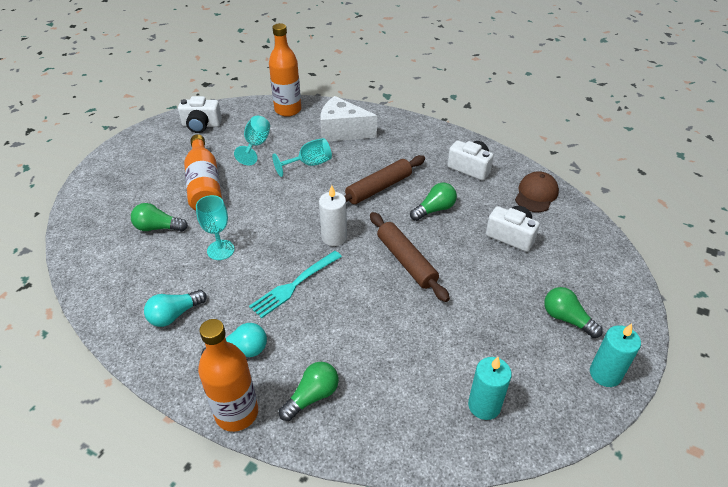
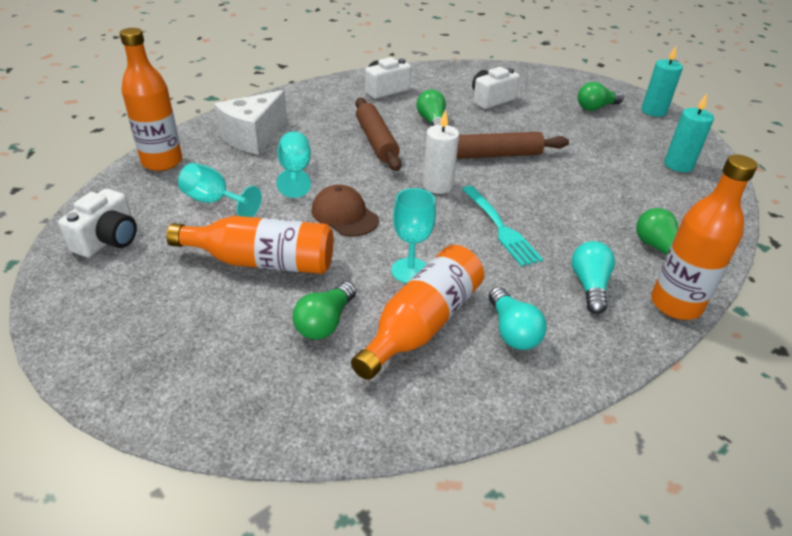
camera: 70 degrees left, 5 degrees down
(168, 269) = (422, 324): none -> orange bottle
(536, 194) = (445, 75): brown cap -> brown cap (344, 215)

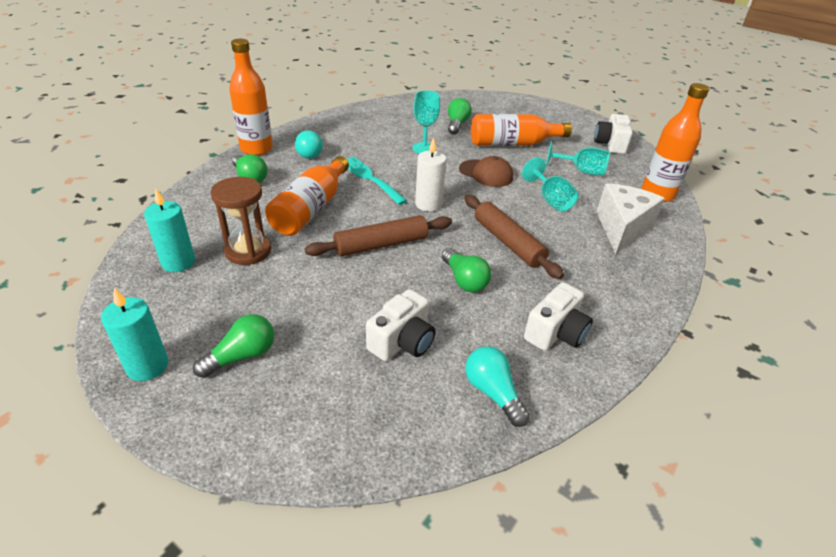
camera: 165 degrees right, 0 degrees up
(422, 324) = (407, 128): orange bottle -> orange bottle (311, 209)
(512, 331) = (358, 130): turquoise light bulb -> turquoise light bulb (493, 392)
(620, 166) = (248, 251): none -> brown hourglass

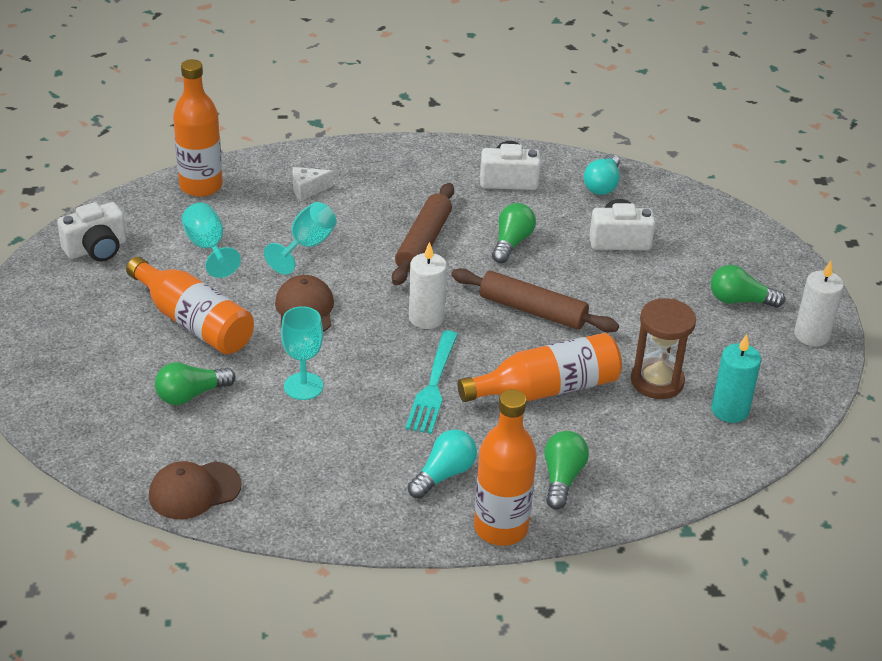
camera: 130 degrees left, 0 degrees up
(147, 366) = (811, 335): turquoise candle -> white candle
(395, 105) = (194, 490): none -> brown cap
(621, 229) = (307, 189): white cheese -> white cheese, size x0.48

